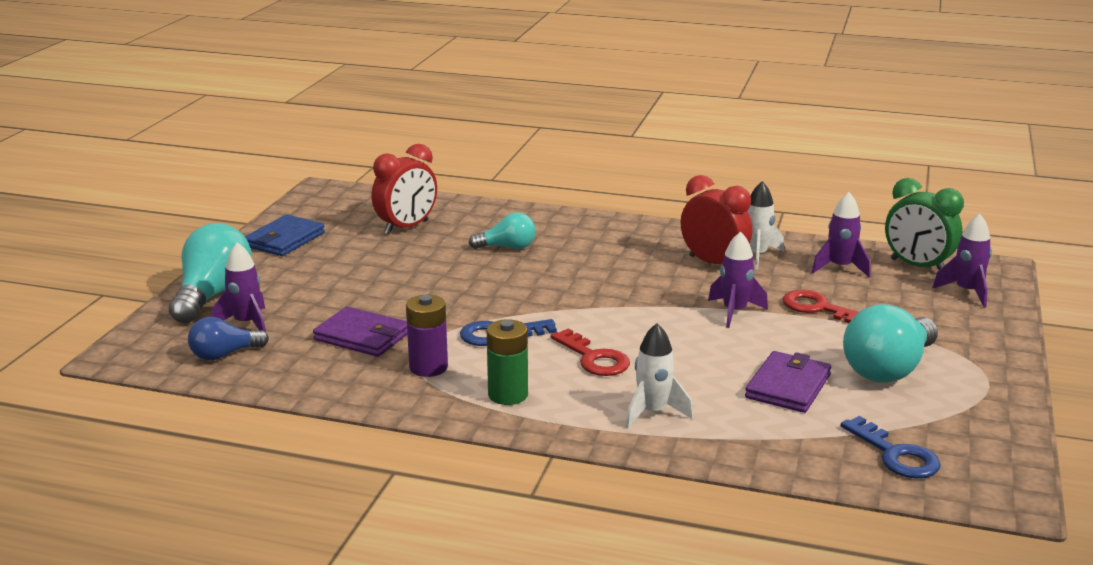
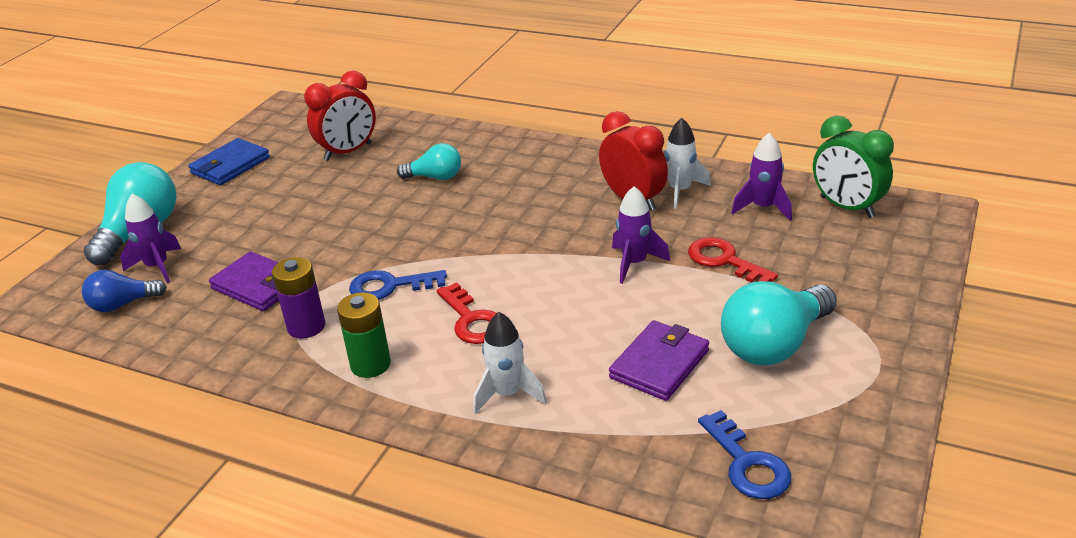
camera: 10 degrees right, 10 degrees up
(967, 292) = (890, 242): purple rocket -> none

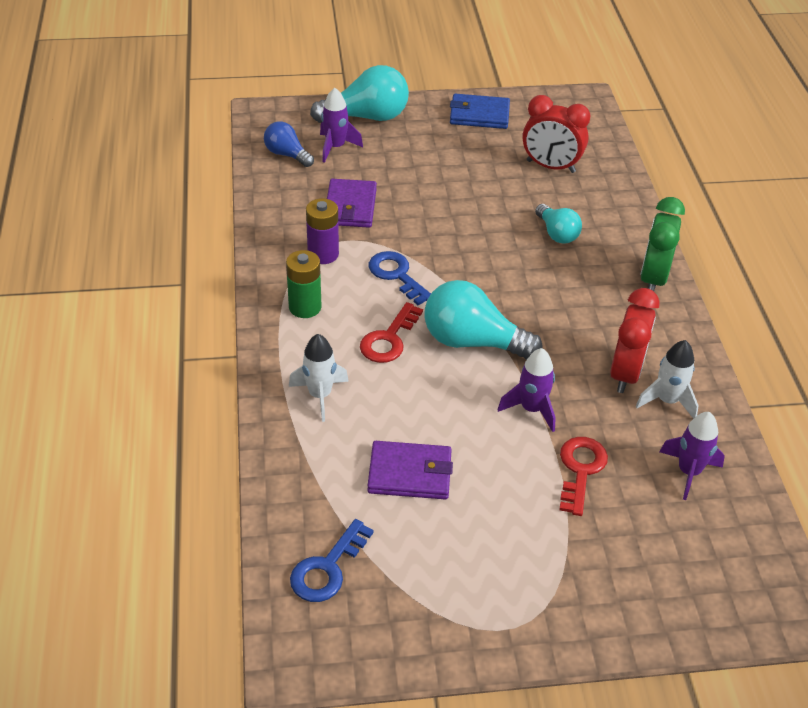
camera: 55 degrees right, 10 degrees up
(774, 344) = (484, 543): turquoise light bulb -> turquoise light bulb (472, 341)
(846, 207) = (742, 538): green clock -> green clock (653, 278)

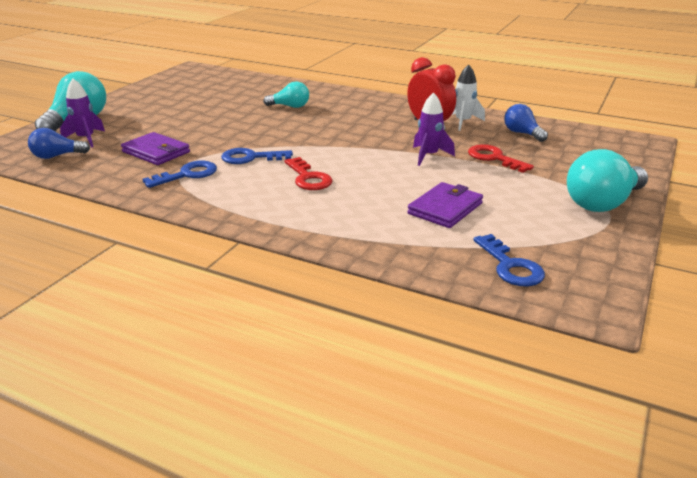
camera: 55 degrees left, 15 degrees down
(305, 307) = (231, 197): green battery -> none
(320, 395) = (331, 218): white rocket -> none
(323, 254) = (187, 175): purple battery -> blue key
(472, 341) = (348, 154): turquoise light bulb -> turquoise light bulb (603, 203)
(479, 115) = (147, 93): blue wallet -> none
(550, 166) = (230, 91): red clock -> none
(653, 278) = (363, 97): green clock -> none
(688, 472) = (522, 133): purple rocket -> blue light bulb

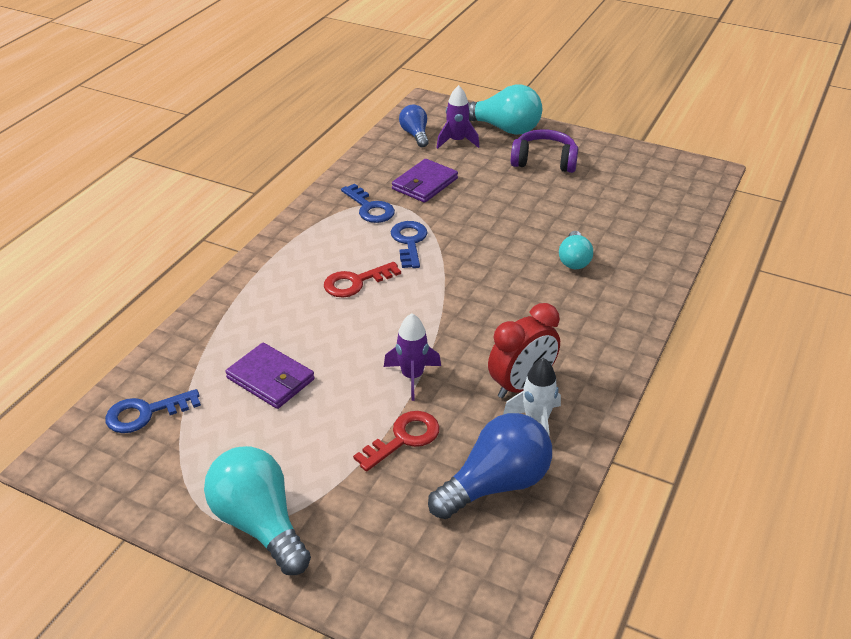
camera: 90 degrees right, 10 degrees up
(146, 110) = (544, 161): none -> purple headphones
(522, 133) = (495, 484): blue light bulb -> blue light bulb, size x1.72

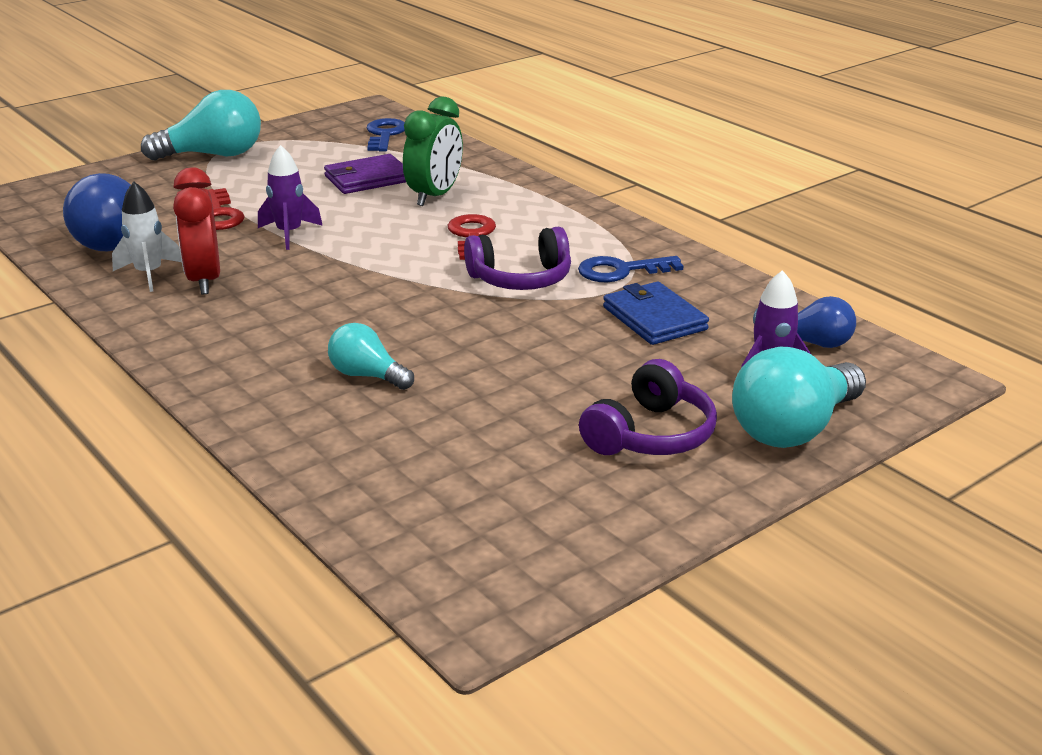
camera: 115 degrees right, 10 degrees down
(289, 325) = (435, 196): none -> green clock
(409, 242) = (521, 279): blue key -> purple headphones
(424, 184) = (654, 318): purple wallet -> blue wallet

